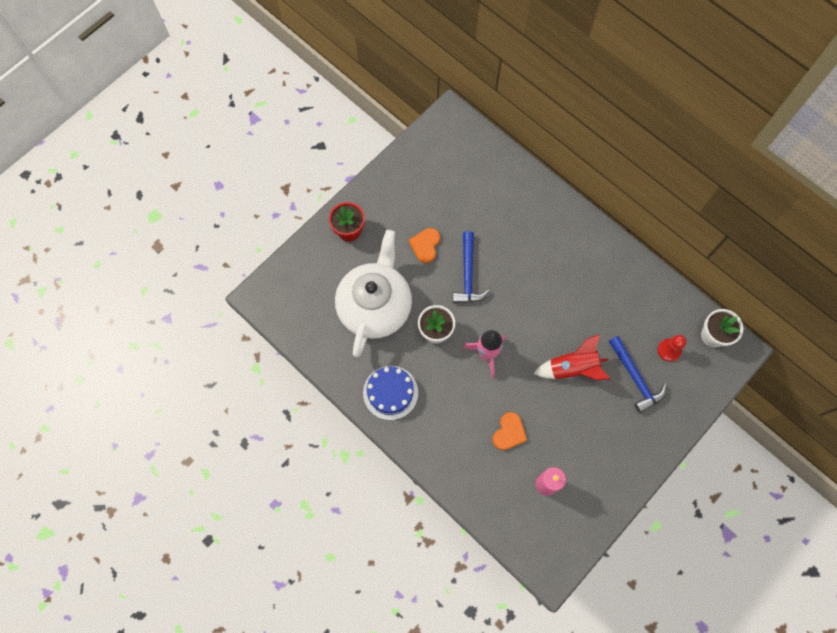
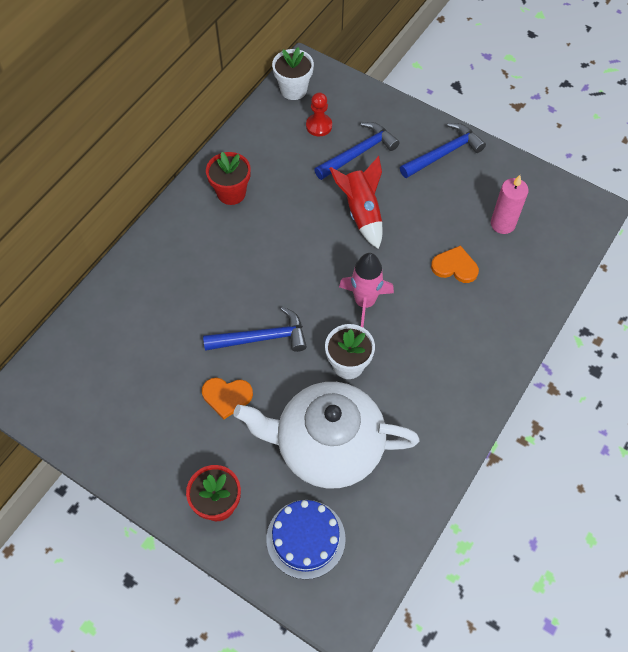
camera: 100 degrees left, 10 degrees down
(390, 392) = (442, 405): blue cake -> blue cake (306, 538)
(604, 270) = (231, 193): none -> red flower pot
(627, 452) = (443, 153): none -> blue hammer

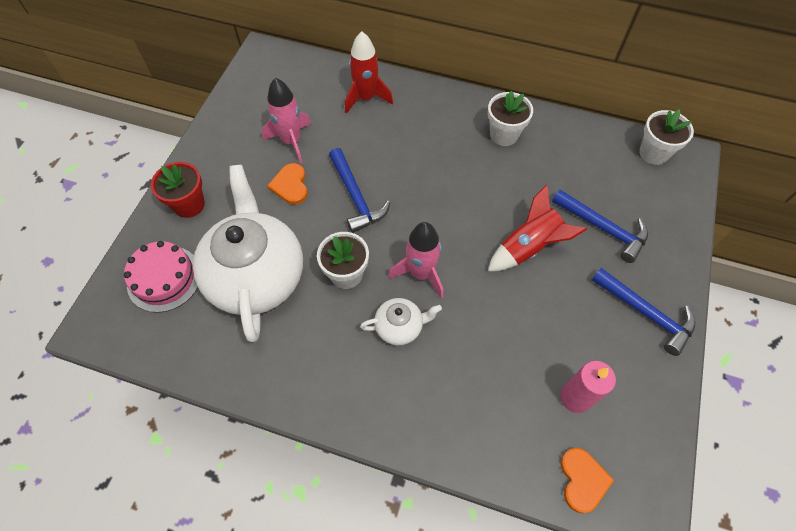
camera: 75 degrees right, 0 degrees up
(134, 301) = (366, 98): none -> red rocket
(167, 386) = (291, 141): none -> pink rocket
(231, 193) = (504, 135): red flower pot -> white flower pot
(306, 538) = (164, 278): blue cake -> pink cake
(319, 126) = (619, 185): red pawn -> none
(413, 332) = (400, 327): none -> white teapot
(455, 266) = (495, 354): orange heart -> orange heart (582, 480)

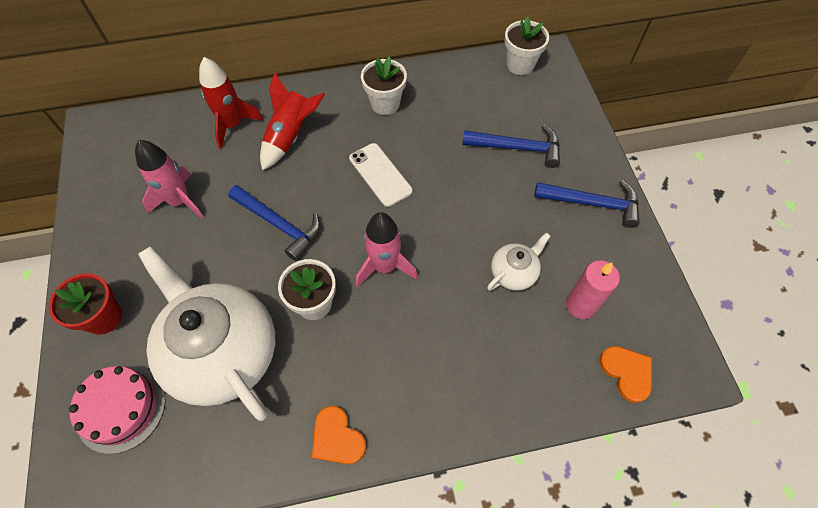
camera: 30 degrees left, 0 degrees up
(290, 185) = (205, 245): orange heart -> orange heart (337, 438)
(400, 327) = (394, 326): white teapot -> white teapot (514, 272)
(463, 194) = (380, 175): none -> white phone
(528, 247) = (466, 194): red rocket -> red rocket (290, 136)

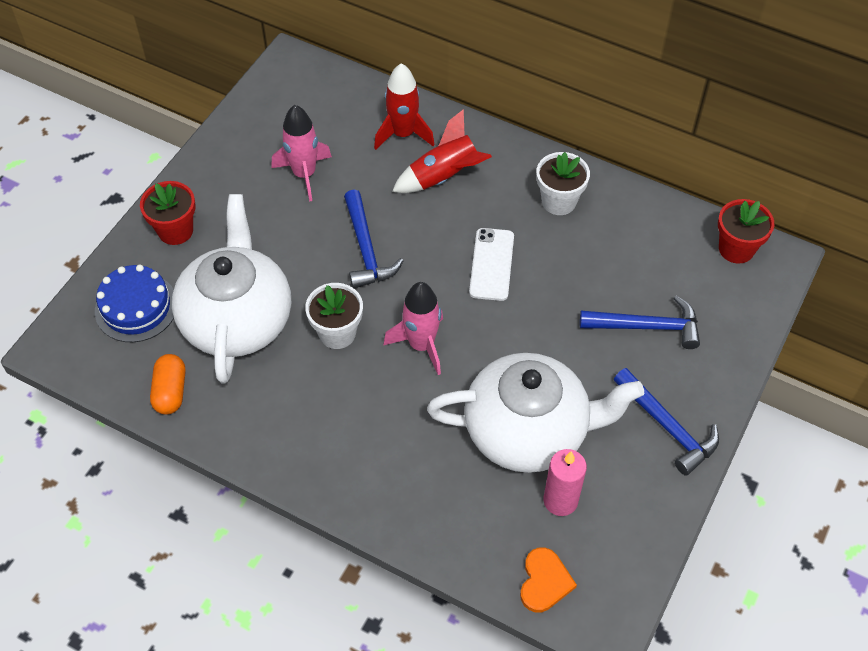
camera: 40 degrees right, 5 degrees down
(121, 408) = (136, 307): pink cake -> blue cake
(216, 458) = (170, 391): none -> orange capsule
(337, 438) = (265, 445): orange heart -> none
(514, 272) = (528, 431): white teapot -> white teapot, size x2.24
(517, 148) = (646, 326): blue hammer -> blue hammer turned 45 degrees counterclockwise
(520, 65) = (736, 249): white flower pot -> red flower pot

